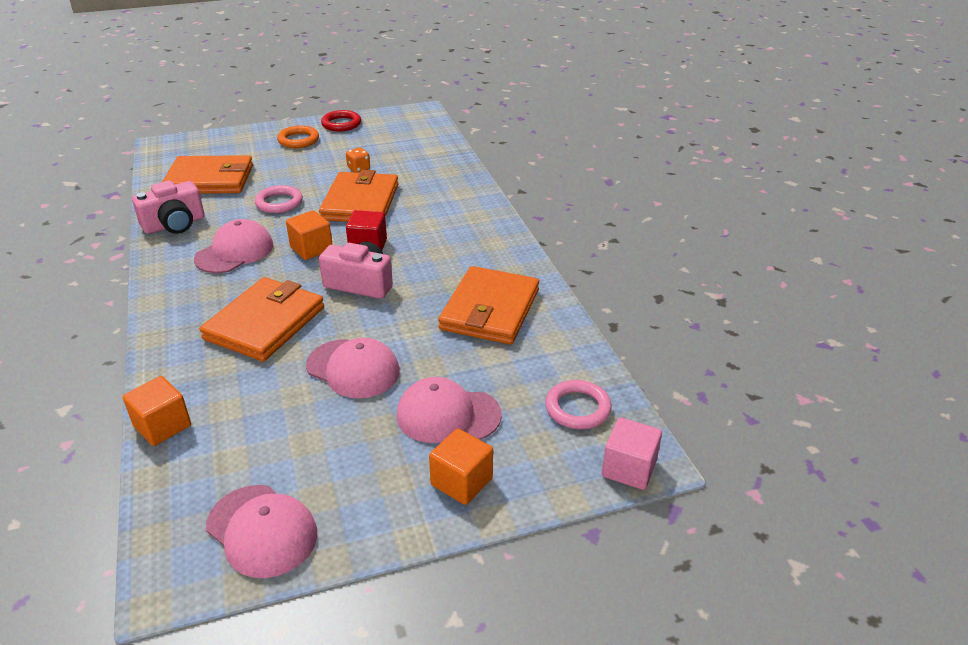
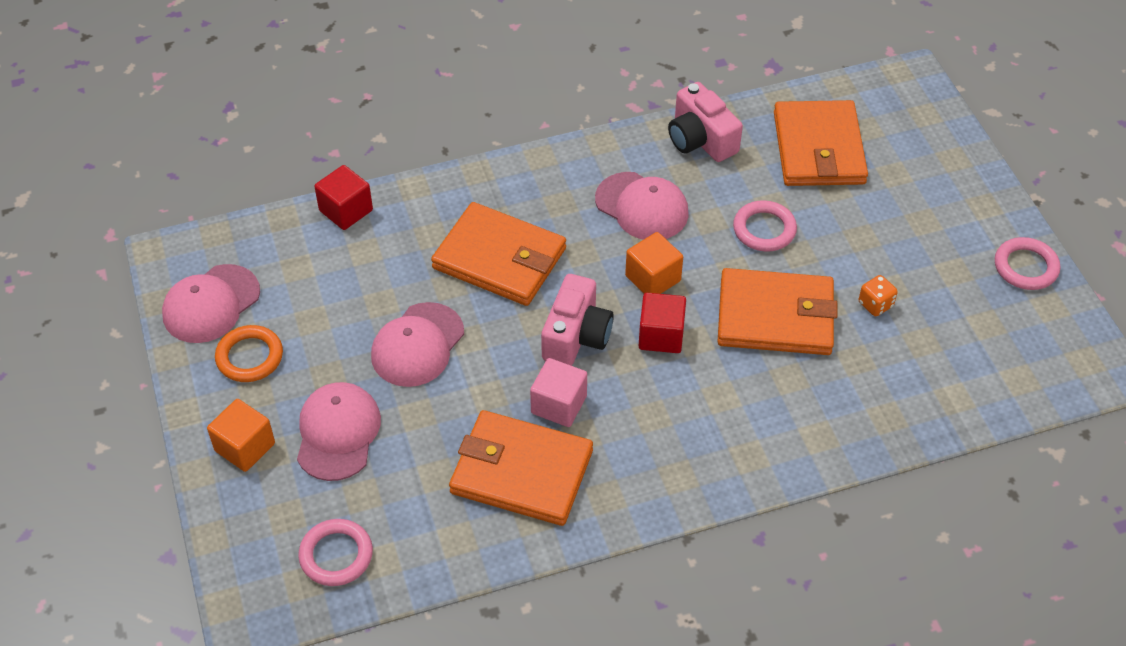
camera: 90 degrees right, 15 degrees up
(162, 426) = (346, 210): orange cube -> red cube
(298, 140) = (956, 222): orange ring -> orange ring (249, 357)
(341, 124) = (1025, 267): red ring -> pink ring
(629, 468) = (241, 596): pink cube -> pink cube (559, 405)

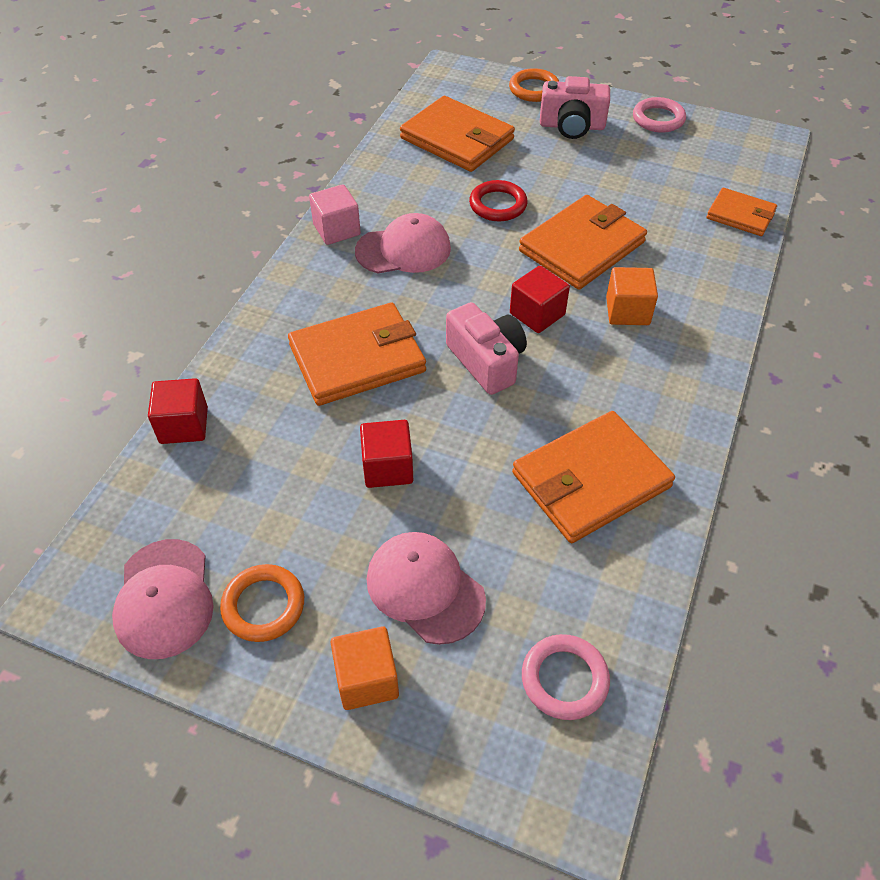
camera: 50 degrees left, 0 degrees up
(417, 345) = (388, 467): pink cap -> red cube
(559, 405) = (544, 414): pink cube -> pink cube (336, 230)
(653, 278) = (478, 285): orange cube -> orange cube (627, 311)
(700, 139) = (379, 184): pink camera -> pink camera (572, 126)
(764, 229) = (498, 205): pink ring -> red ring
(875, 304) = (621, 196): orange dice -> none
(951, 405) = (740, 215): none -> orange wallet
(956, 153) = (534, 89): none -> orange ring

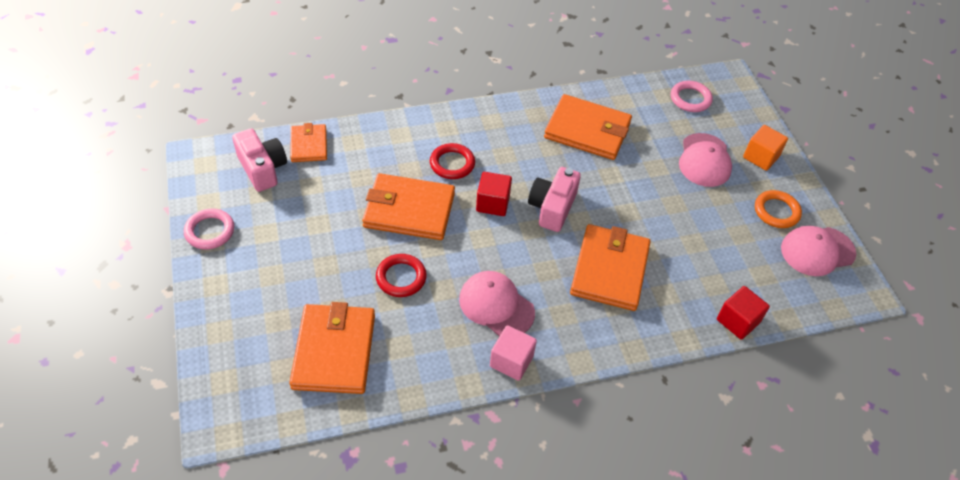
camera: 130 degrees left, 0 degrees up
(164, 598) = (817, 251): pink cap -> pink cap turned 150 degrees counterclockwise
(357, 358) = (609, 270): orange wallet -> orange wallet turned 75 degrees clockwise
(388, 467) = (662, 210): red cube -> none
(534, 89) = (214, 336): orange ring -> none
(572, 126) = (259, 282): pink camera -> pink camera (262, 169)
(627, 311) = (452, 164): orange cube -> red ring

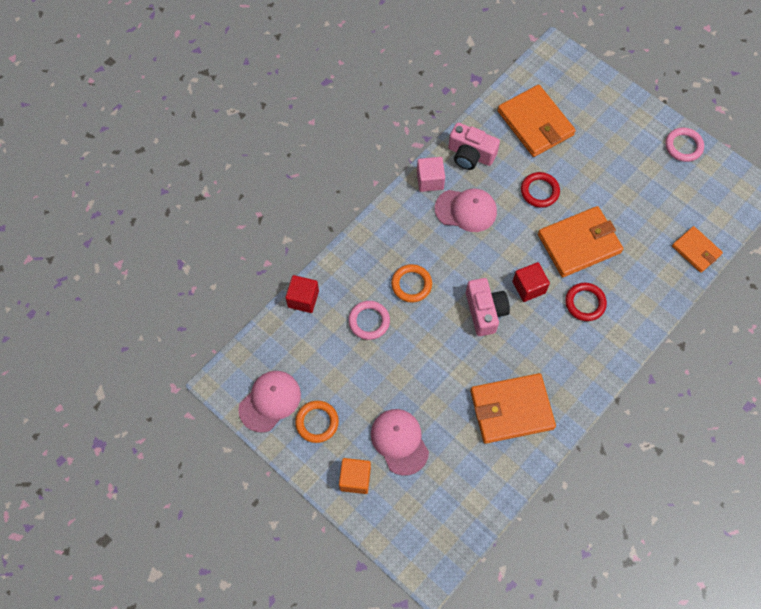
camera: 150 degrees right, 15 degrees up
(262, 169) = (704, 210): pink camera -> pink camera (470, 155)
(609, 270) = (411, 284): orange wallet -> orange ring
(690, 99) = (450, 513): pink ring -> pink ring (369, 321)

